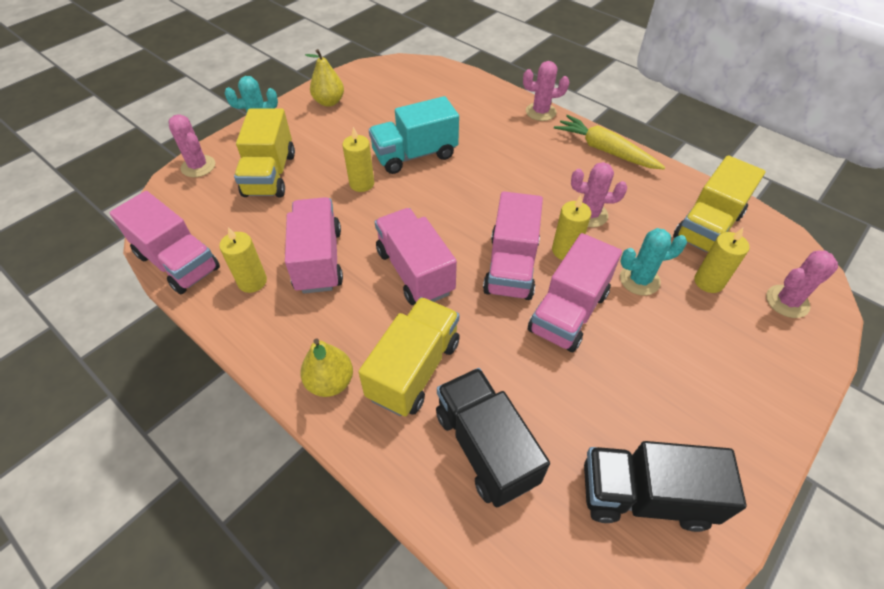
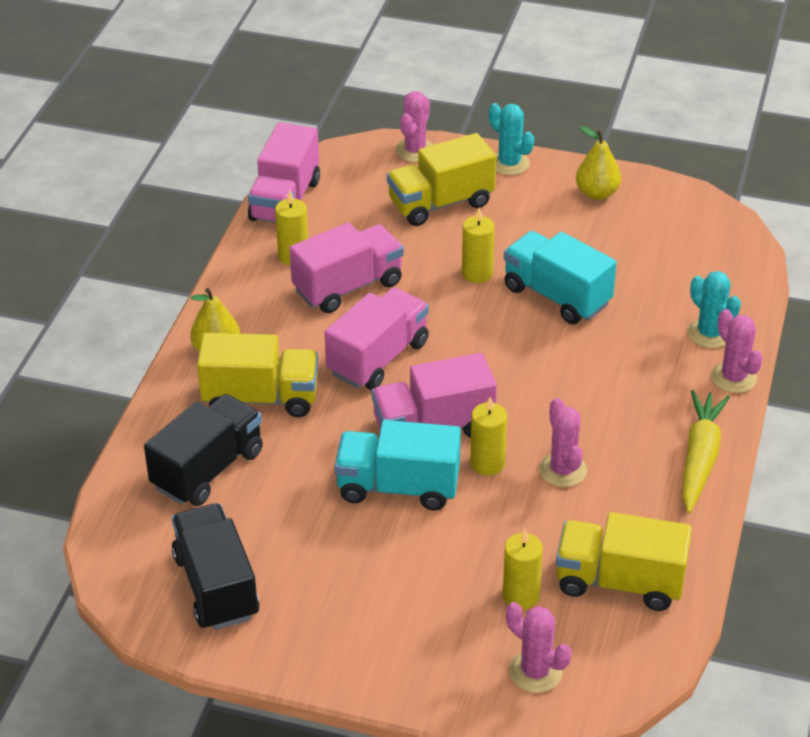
camera: 65 degrees right, 10 degrees down
(568, 312) = (398, 487): pink truck -> turquoise truck
(639, 280) = (483, 535): turquoise cactus -> turquoise cactus (709, 333)

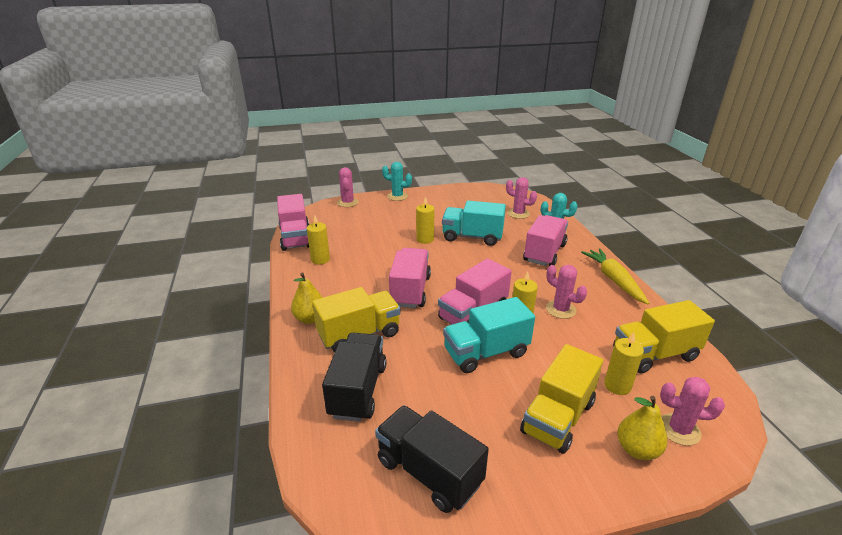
camera: 30 degrees left, 10 degrees down
(348, 287) = (363, 264): pink truck -> pink truck (544, 253)
(440, 203) = (379, 218): yellow truck -> yellow truck (558, 417)
(597, 193) = (447, 196): yellow pear -> yellow pear (637, 449)
(733, 378) = (585, 244): pink cactus -> pink cactus (518, 214)

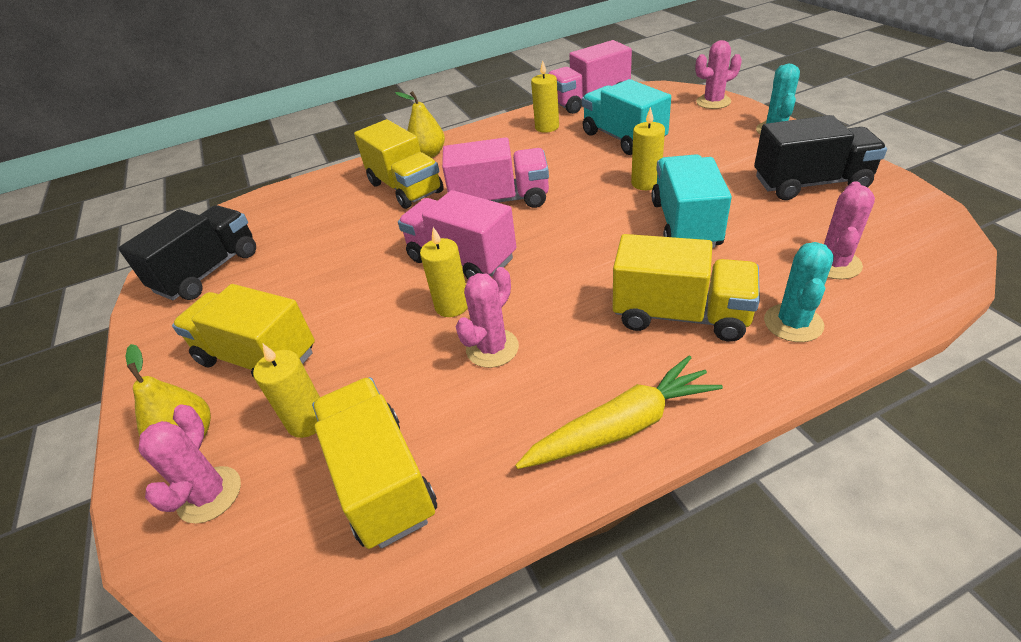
camera: 85 degrees right, 10 degrees up
(358, 390) = (319, 209): black truck -> black truck (810, 183)
(486, 352) = (378, 282): turquoise truck -> turquoise truck (623, 138)
(544, 253) = (680, 315): pink truck -> yellow truck

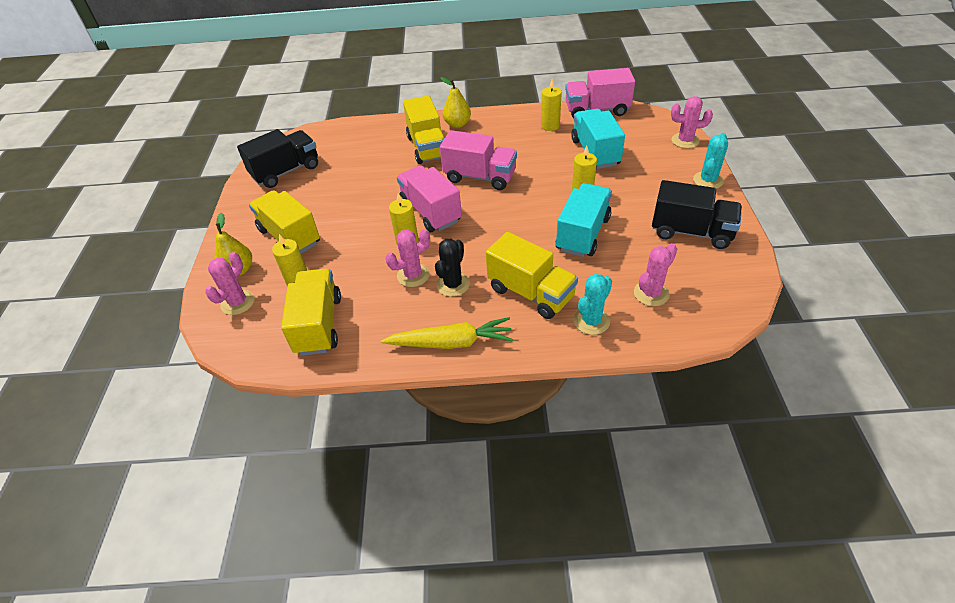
camera: 20 degrees right, 5 degrees up
(561, 341) = (453, 284): none -> black cactus

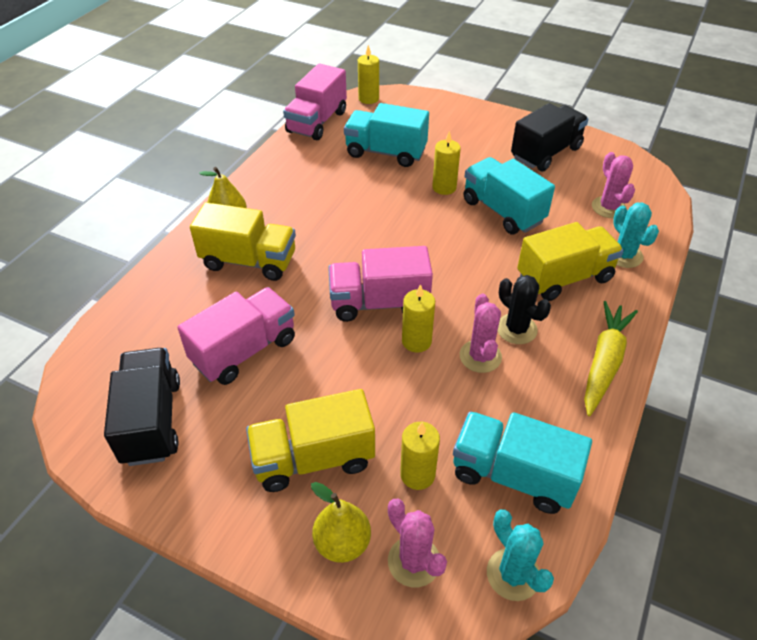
camera: 65 degrees left, 0 degrees up
(318, 325) = (513, 475): yellow truck -> turquoise truck
(480, 177) = (350, 241): pink truck -> pink truck (244, 351)
(550, 126) = (310, 160): yellow candle -> yellow candle (368, 99)
(685, 141) = (419, 100): pink cactus -> none
(708, 180) = (485, 115): turquoise cactus -> turquoise cactus (513, 574)

